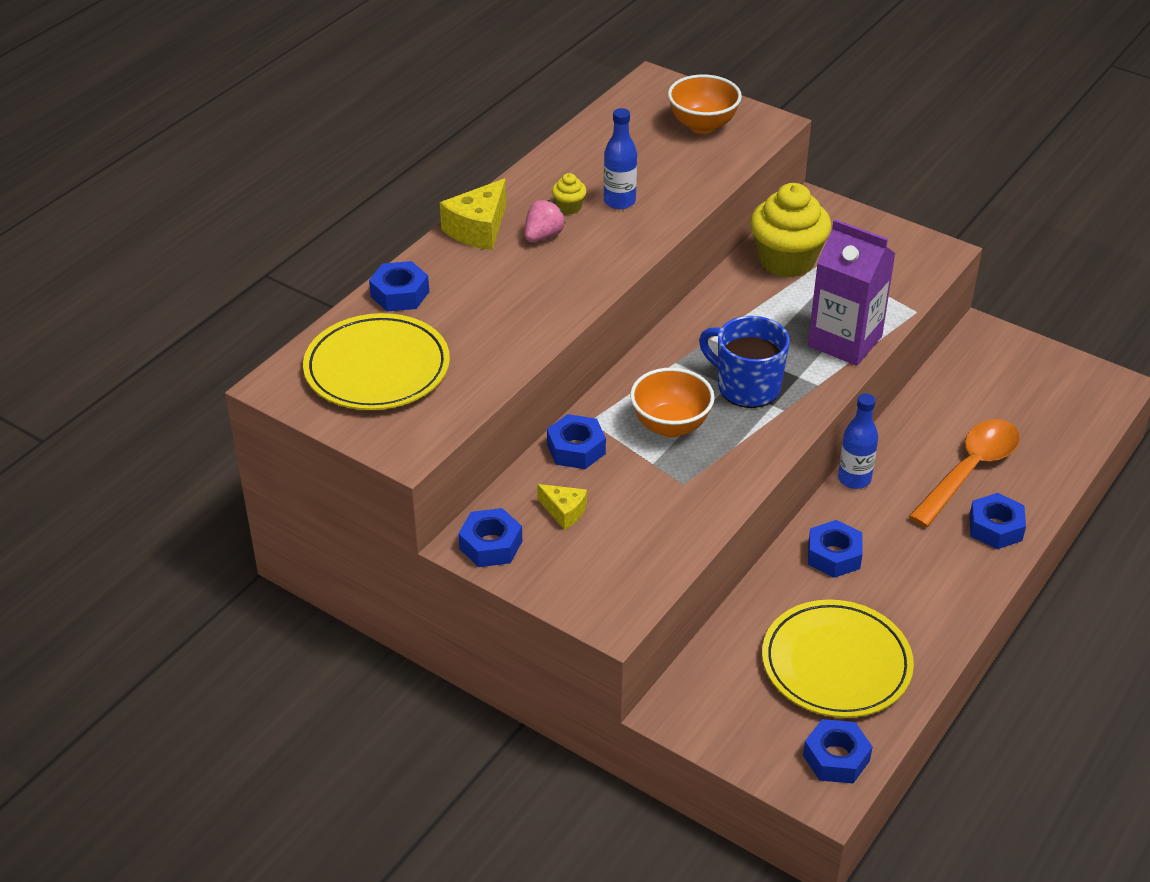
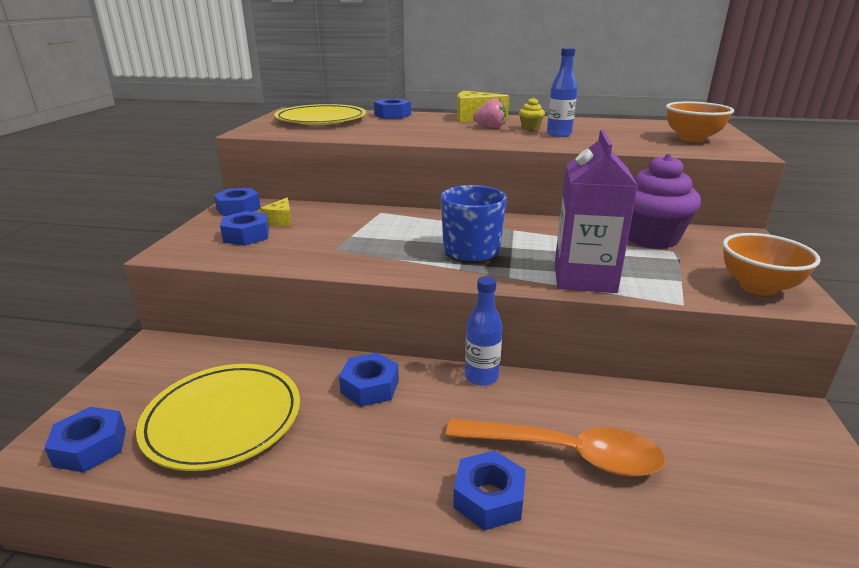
camera: 65 degrees right, 15 degrees down
(576, 449) = (347, 213): blue nut -> blue nut (246, 236)
(670, 426) = (398, 234): orange bowl -> orange bowl (758, 287)
(786, 260) = (651, 238): yellow cupcake -> purple cupcake

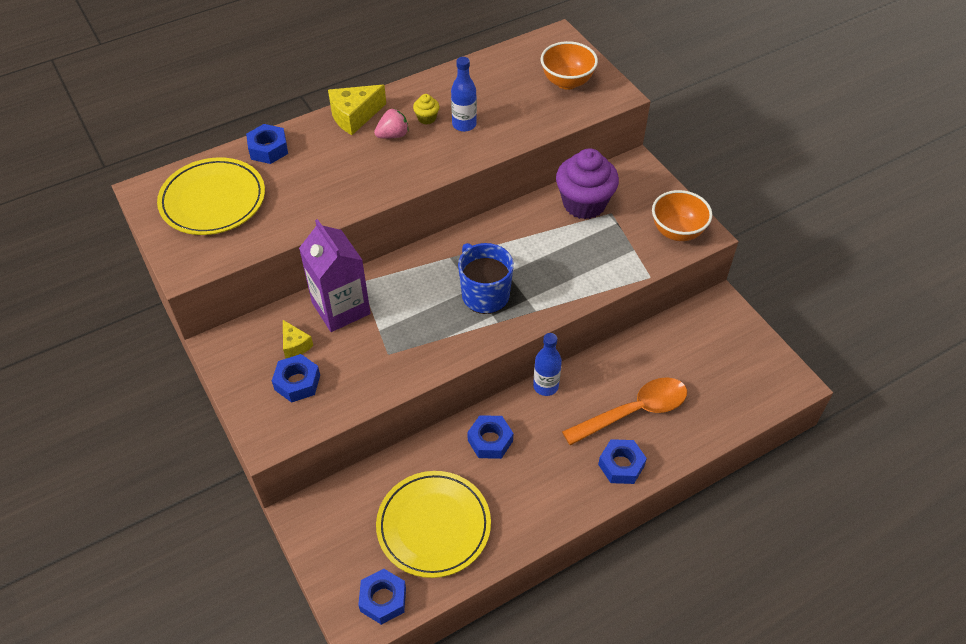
camera: 40 degrees left, 25 degrees up
(238, 208) = (232, 352): blue nut -> none
(584, 278) = (580, 282): purple carton -> purple carton (341, 308)

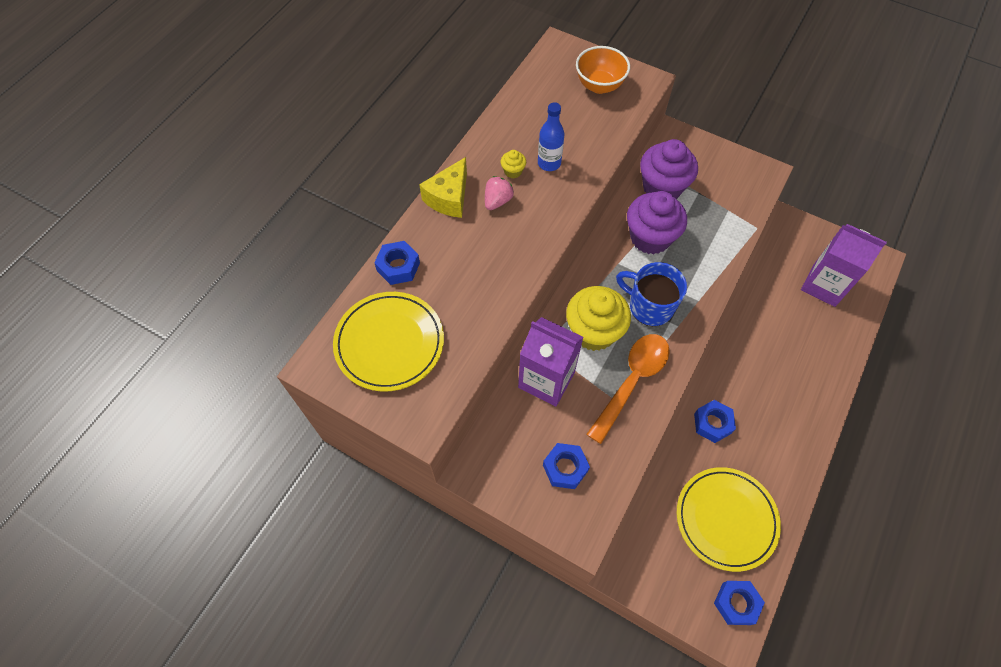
camera: 30 degrees left, 10 degrees up
(295, 345) = (536, 435): yellow cheese -> none
(415, 291) = (594, 331): none -> yellow cupcake
(535, 239) = (650, 237): none -> purple cupcake
(545, 386) = (717, 355): blue bottle -> none
(621, 465) = (816, 390): blue nut -> none
(634, 411) = (793, 341): orange spoon -> orange spoon (632, 381)
(677, 231) = (746, 179): orange bowl -> none
(711, 378) = (824, 285): none -> purple carton

